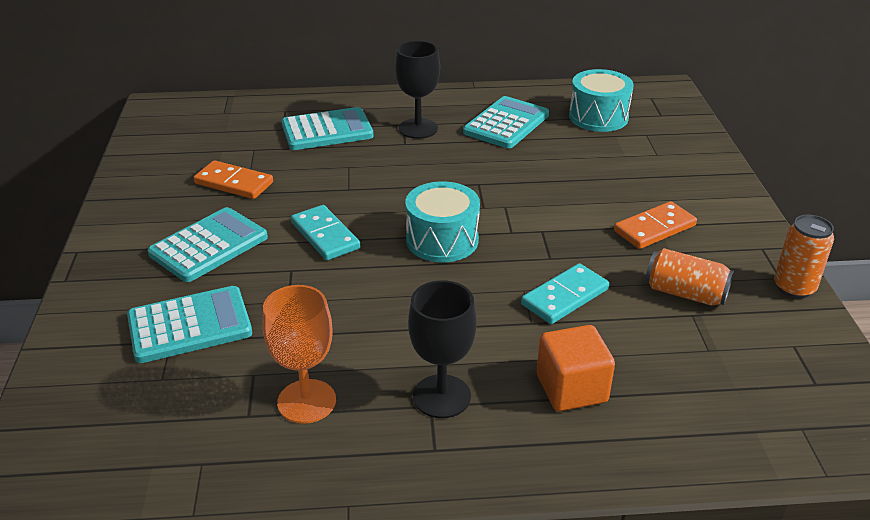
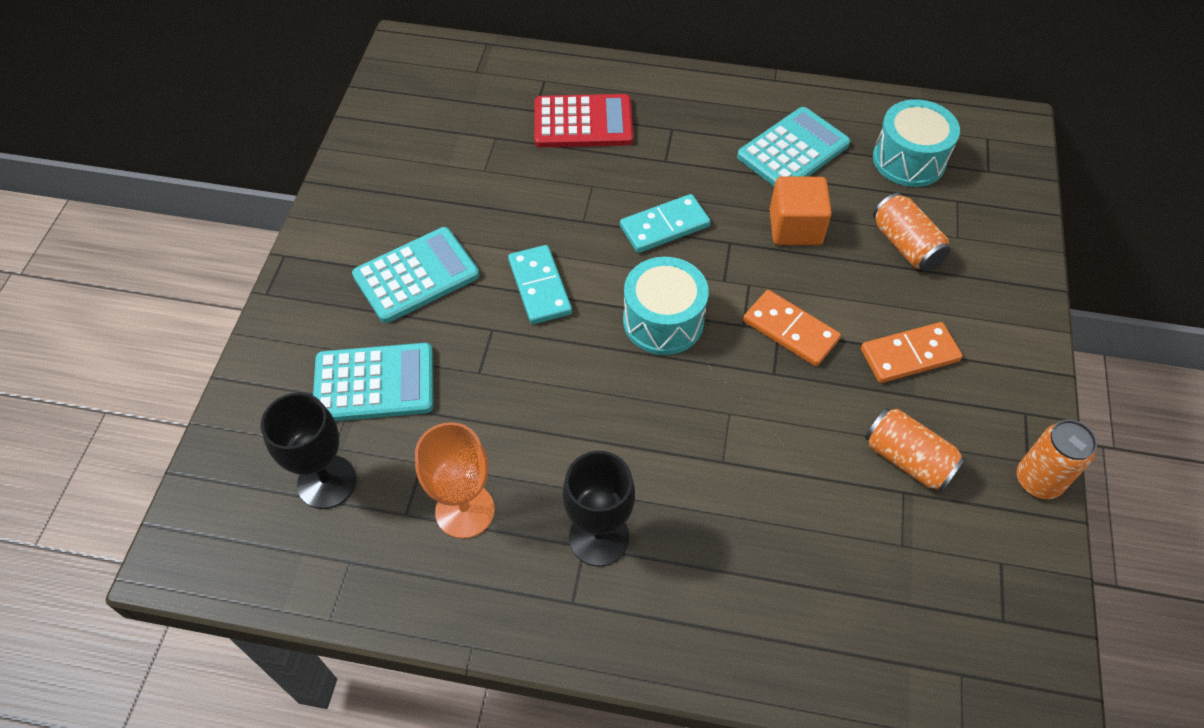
camera: 15 degrees right, 20 degrees up
(234, 183) = (462, 187): orange domino -> orange domino (790, 330)
(327, 130) = (583, 122): turquoise calculator -> red calculator
(418, 128) = (687, 139): black goblet -> black goblet (327, 482)
(565, 297) = (771, 434): turquoise domino -> turquoise domino (664, 226)
(571, 388) = (735, 561): orange cube -> orange cube (795, 227)
(619, 164) = (906, 245): none -> orange can

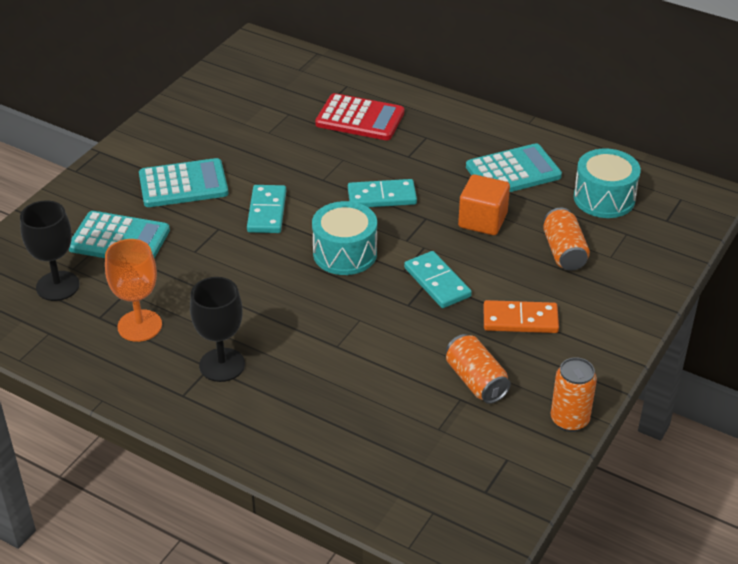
camera: 20 degrees right, 15 degrees down
(790, 330) = (437, 282): orange domino -> turquoise domino

